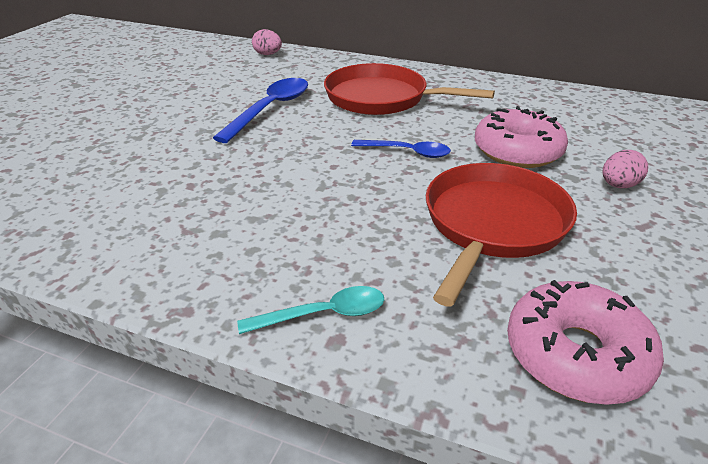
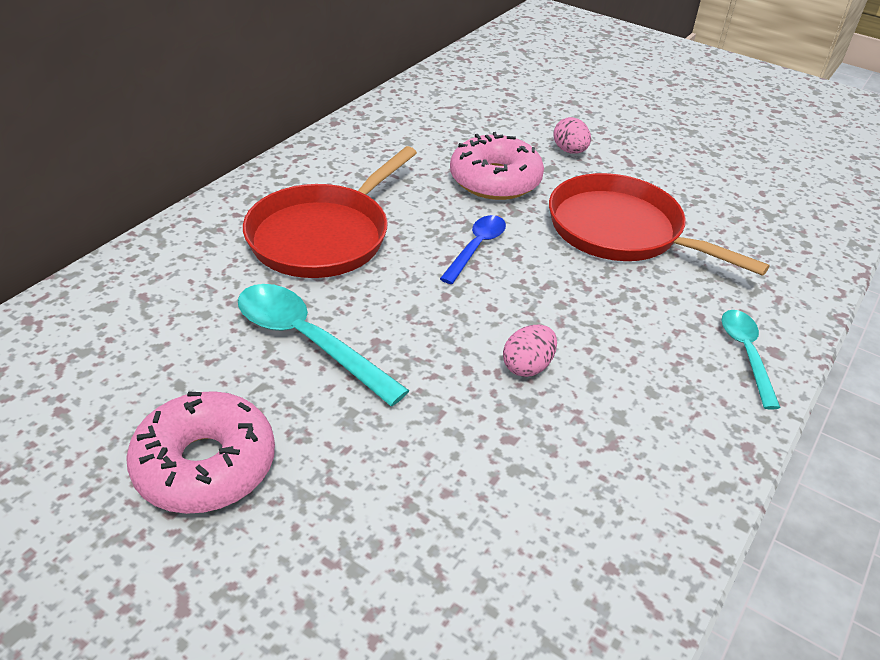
camera: 80 degrees left, 5 degrees up
(268, 54) = (68, 320): pink egg -> pink egg (527, 366)
(271, 109) = (307, 340): blue spoon -> turquoise spoon
(576, 354) = (775, 240): pink donut -> pink donut (205, 465)

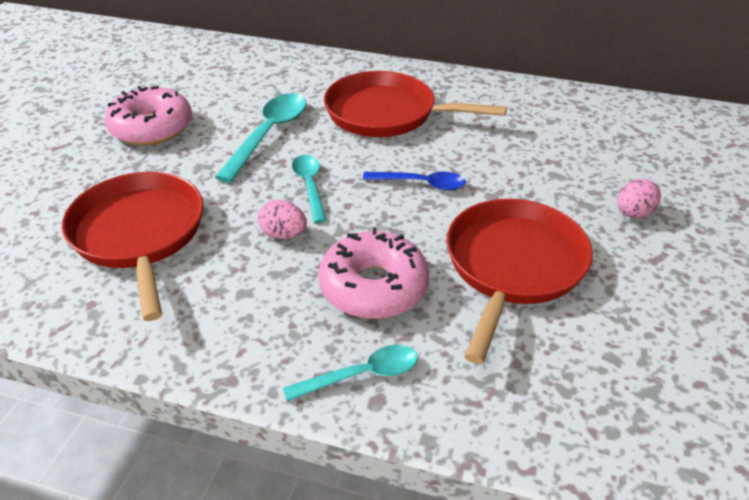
camera: 75 degrees right, 0 degrees up
(442, 327) = (310, 186): none -> turquoise spoon
(480, 503) = (139, 234): none -> red pan
(495, 180) = (533, 176): pink donut -> pink donut (374, 287)

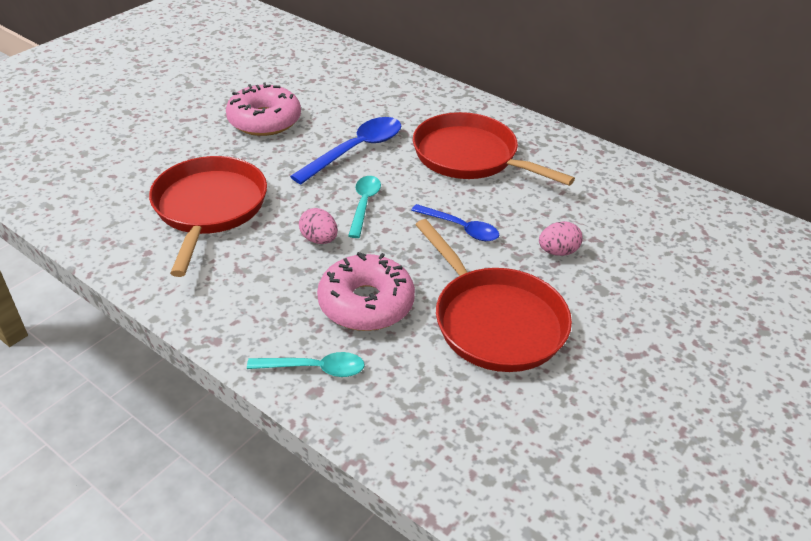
camera: 20 degrees right, 0 degrees up
(269, 134) = (356, 150): turquoise spoon -> blue spoon
(513, 266) = (495, 321): red pan -> red pan turned 105 degrees clockwise
(633, 213) = (641, 309): pink egg -> pink egg (557, 252)

